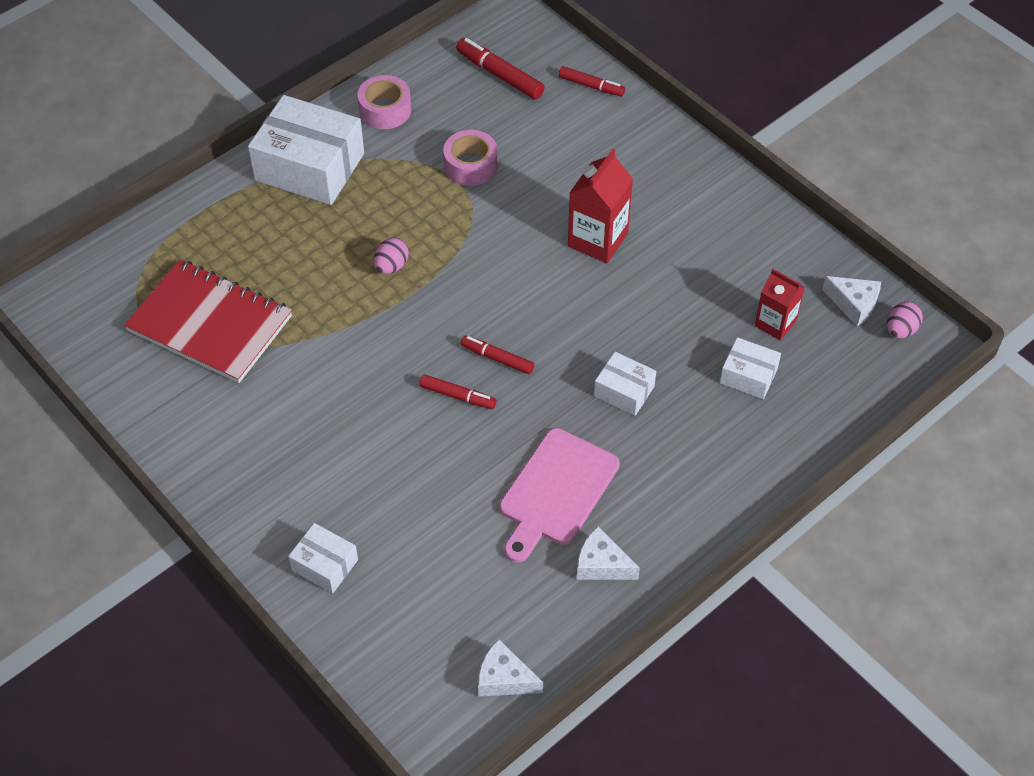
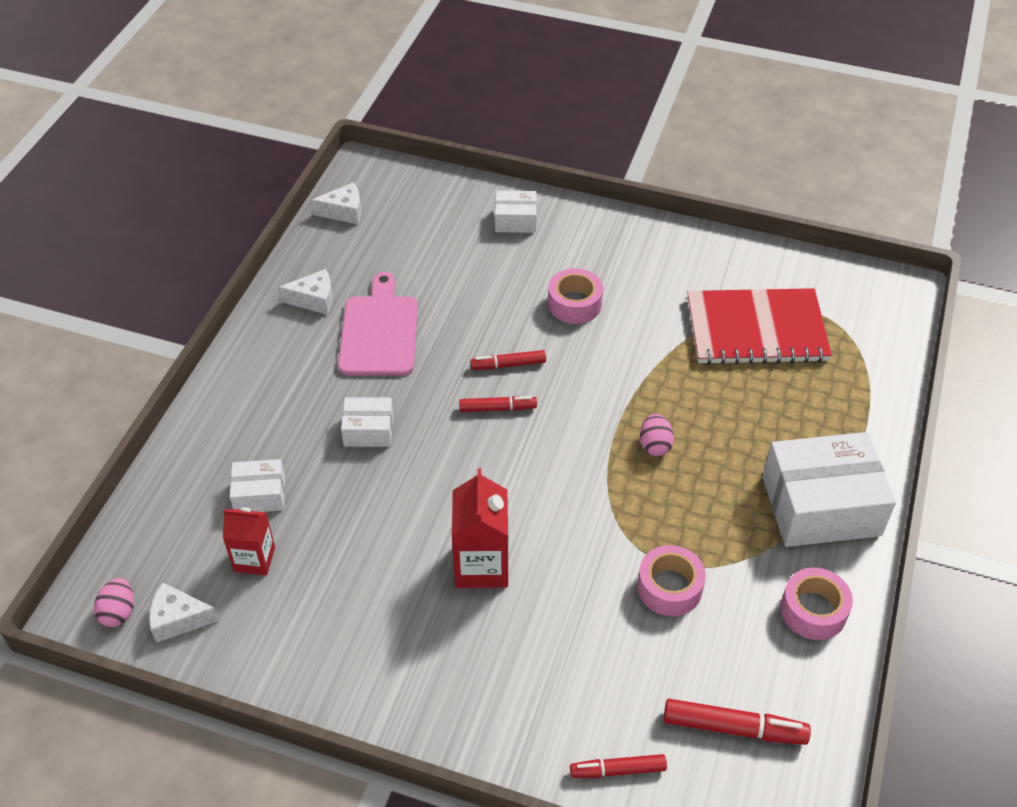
camera: 150 degrees right, 5 degrees down
(347, 430) = (574, 304): none -> pink tape

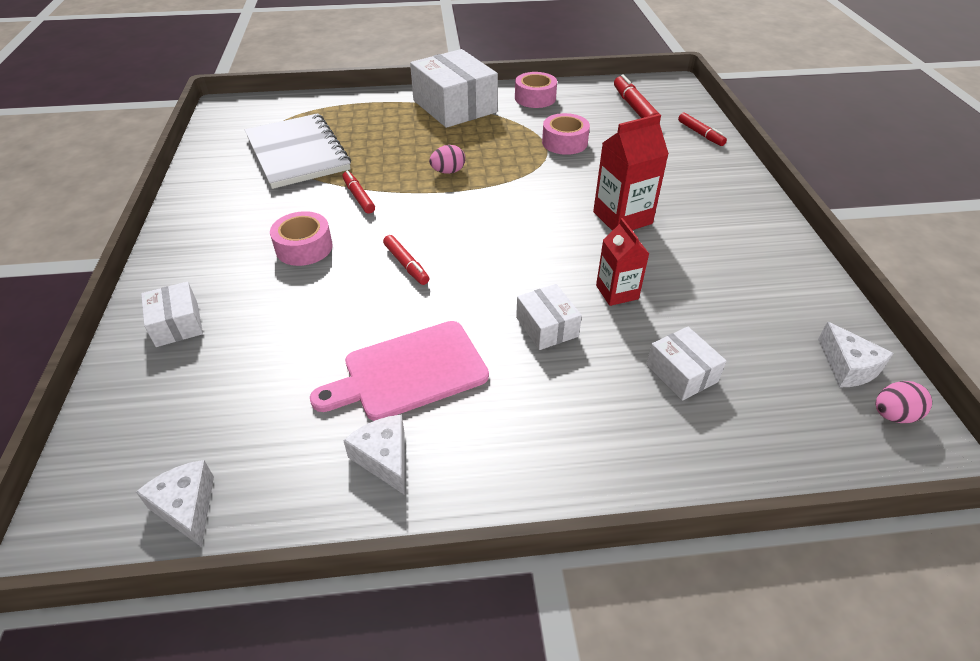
camera: 115 degrees left, 5 degrees down
(254, 559) = (745, 344): red carton -> red carton (617, 292)
(497, 408) = (463, 255): red marker -> red marker (358, 197)
(756, 330) = (298, 153): red notebook -> white notebook

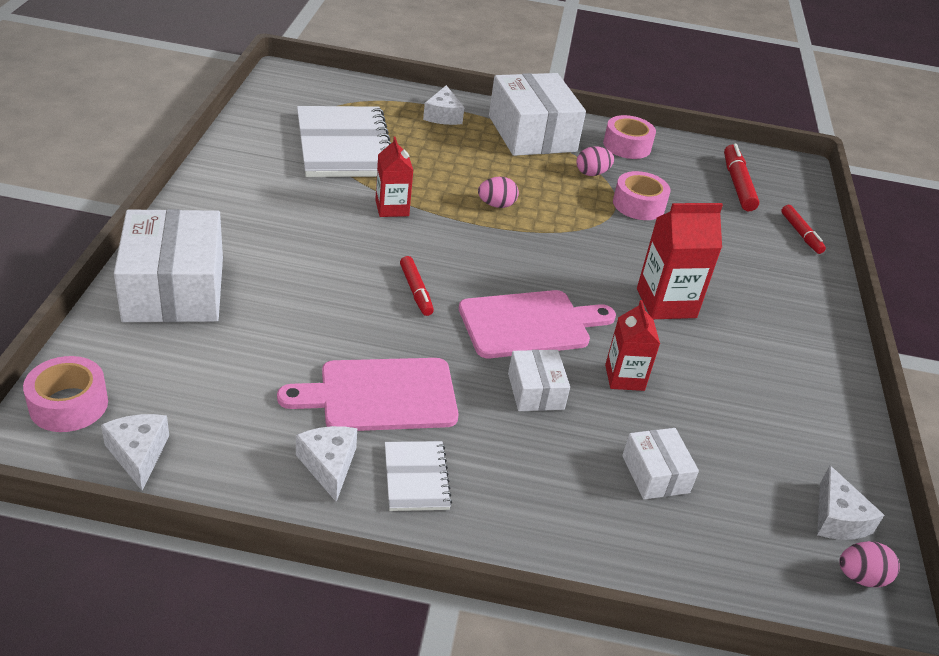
camera: 10 degrees right, 5 degrees down
(177, 324) = (174, 289): white box -> white box, size x2.01
(304, 247) = (319, 246): pink tape -> pink tape (69, 404)
(358, 197) = (392, 208): red marker -> red carton
(375, 109) = (443, 116): none -> white cheese
(472, 444) = (416, 477): none -> white notebook
(516, 126) = (592, 173): none -> pink egg
(517, 267) = (529, 324): none -> pink cutting board

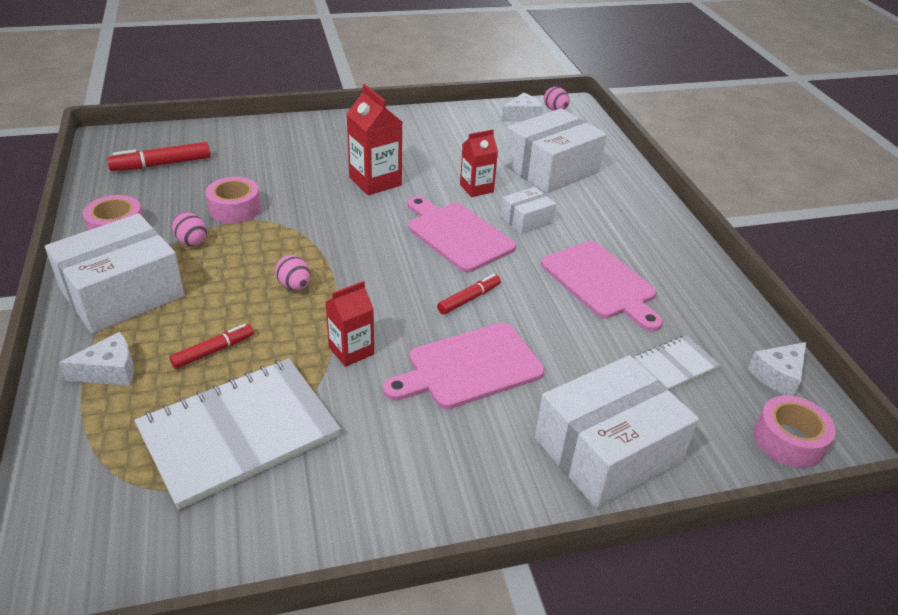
camera: 110 degrees left, 0 degrees up
(325, 257) = (469, 367): none -> pink cutting board
(329, 465) = (683, 286): white cheese -> none
(416, 477) = (651, 249): white notebook -> white notebook (675, 364)
(655, 474) = (551, 169): white box -> white box, size x2.01
(801, 234) = (228, 134): red marker -> red marker (213, 351)

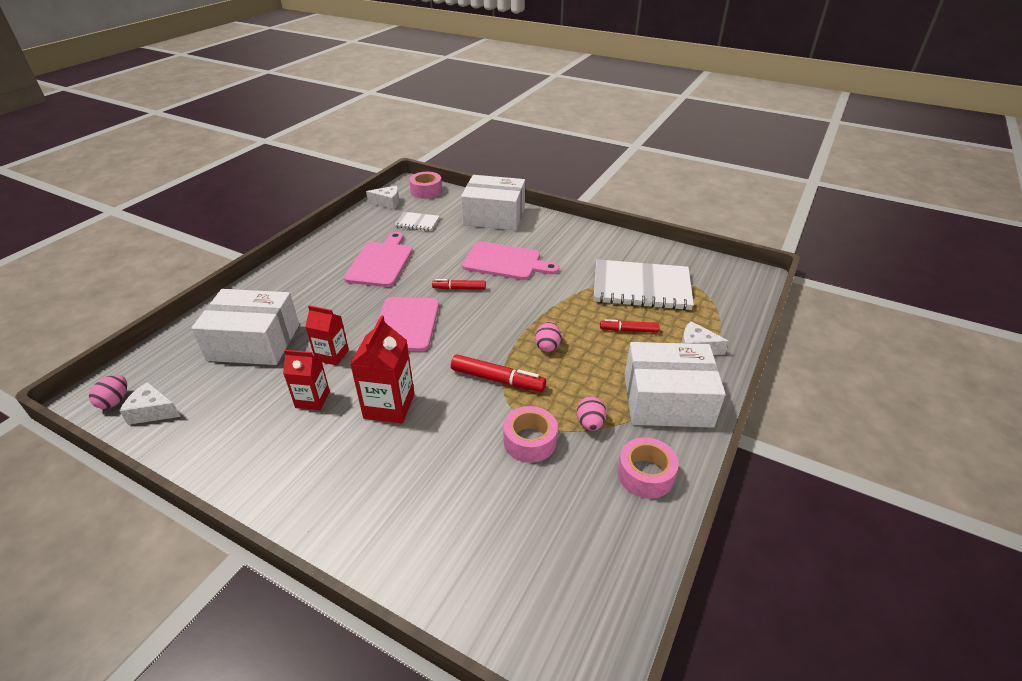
camera: 135 degrees left, 0 degrees up
(161, 164) = (553, 559): red marker -> red marker (497, 379)
(351, 351) = (553, 295): red carton -> red carton (312, 399)
(526, 219) = (347, 314): white box -> none

